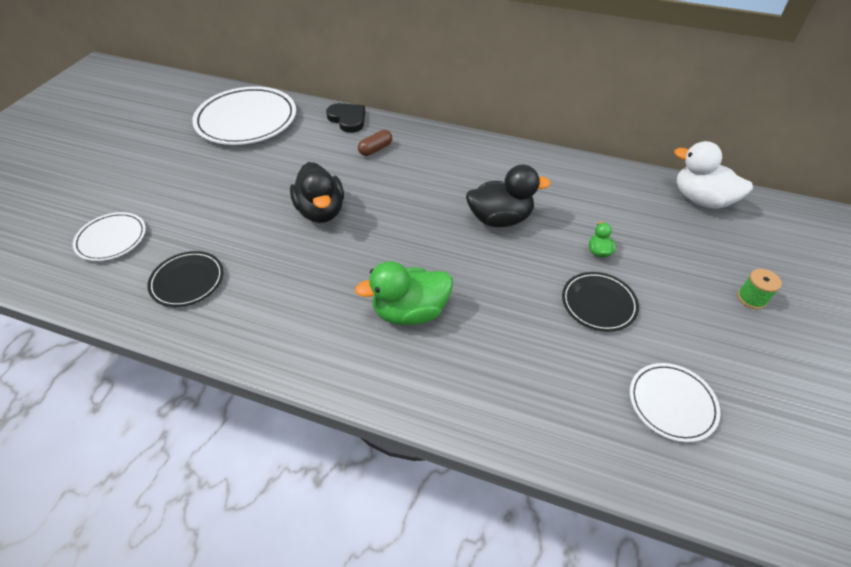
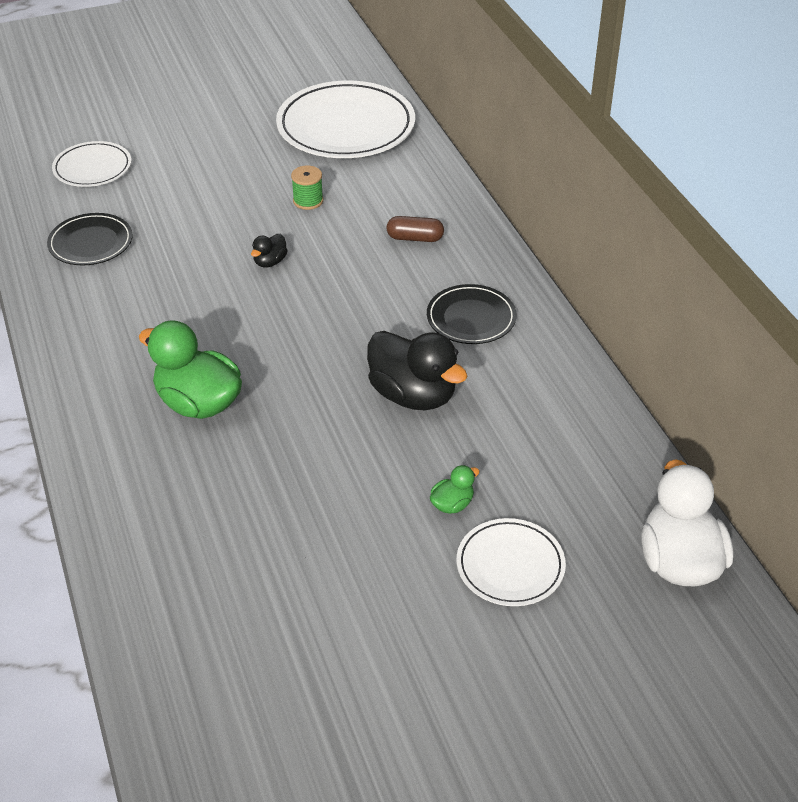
camera: 50 degrees right, 5 degrees down
(321, 211) = (270, 262): black duck -> black duck, size x0.46
(348, 119) = (440, 188): black heart -> none
(598, 303) = (361, 542): black plate -> black plate (471, 318)
(672, 403) = (269, 667): white plate -> white plate (510, 565)
(751, 298) = (525, 684): green spool -> green spool (308, 201)

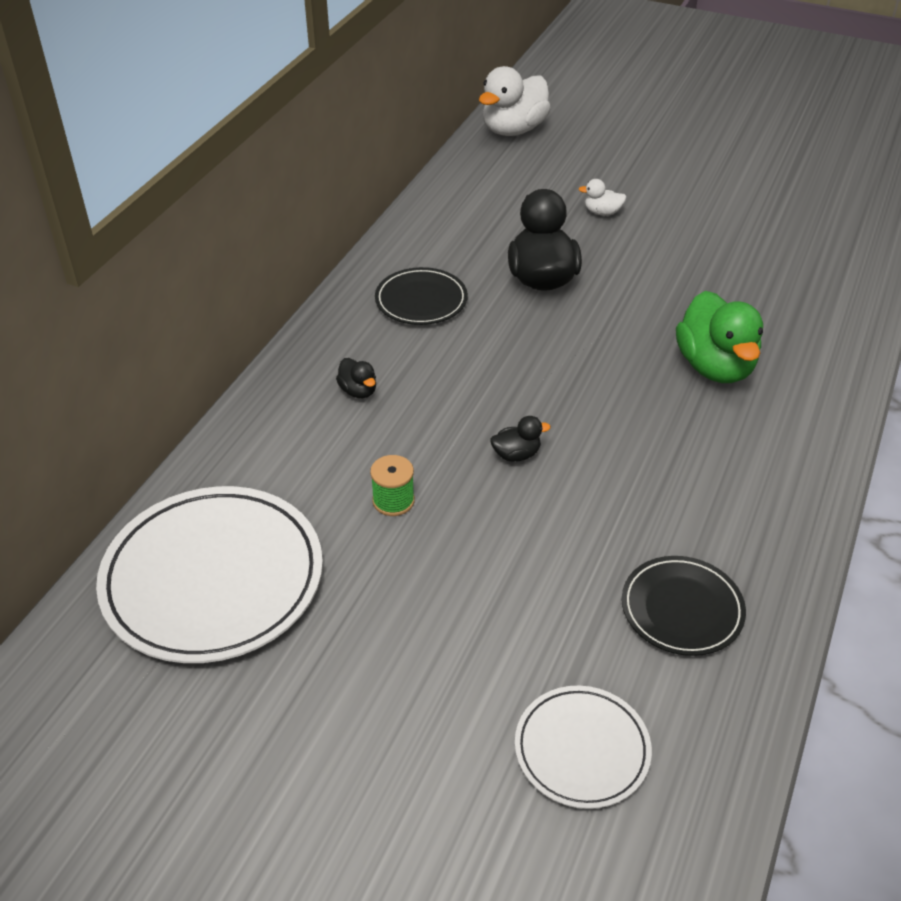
camera: 135 degrees left, 0 degrees up
(415, 238) = (358, 391): brown capsule -> black duck
(452, 504) = (602, 212): green duck -> white duck
(510, 565) = (608, 173): white plate -> none

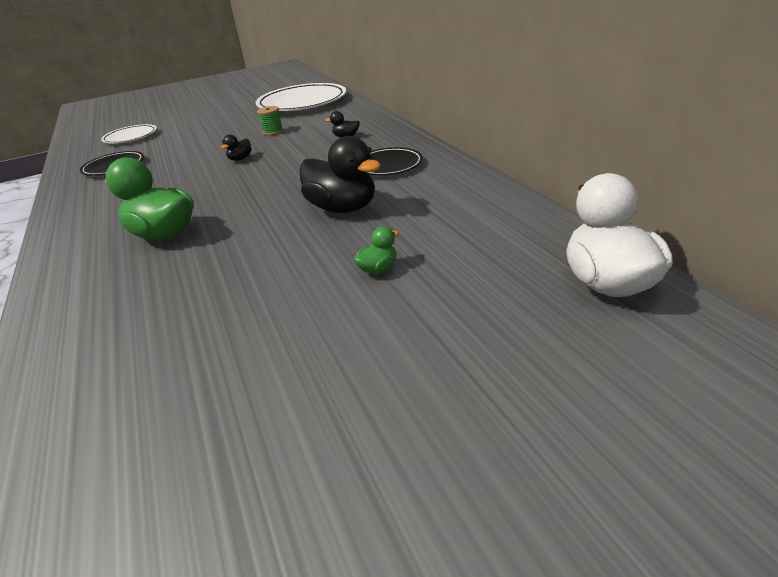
camera: 135 degrees right, 10 degrees down
(602, 212) = (378, 269): white duck -> green duck

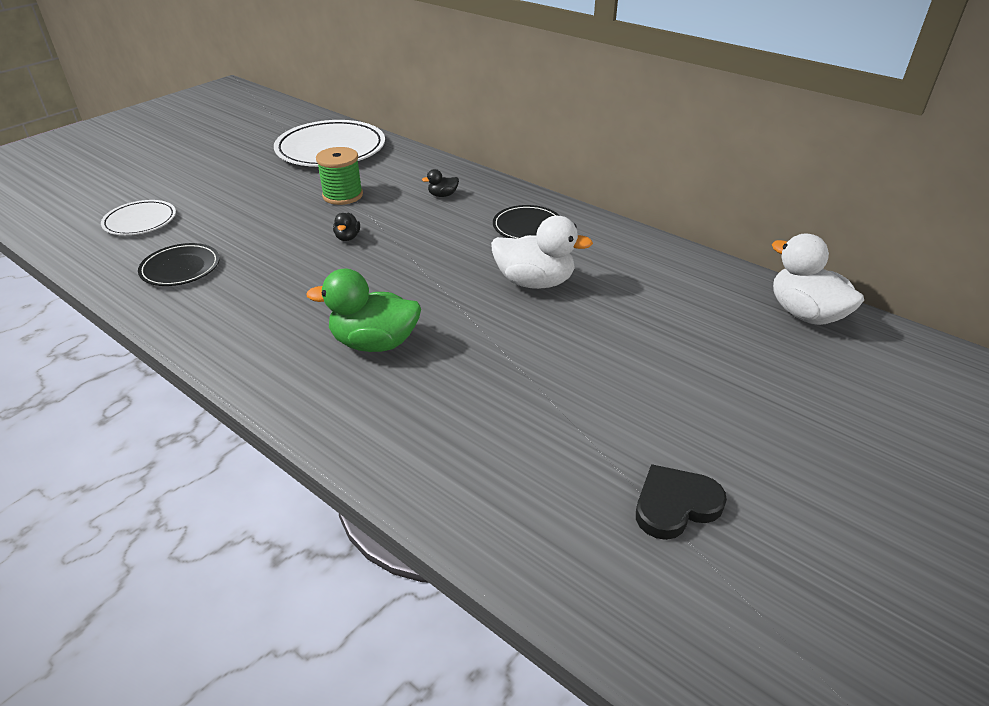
camera: 30 degrees left, 5 degrees up
(226, 452) = (675, 505): none -> black heart
(272, 131) = (342, 195): green spool -> green spool, size x1.62
(343, 208) = (535, 282): black duck -> white duck
(378, 269) = (631, 337): green duck -> none

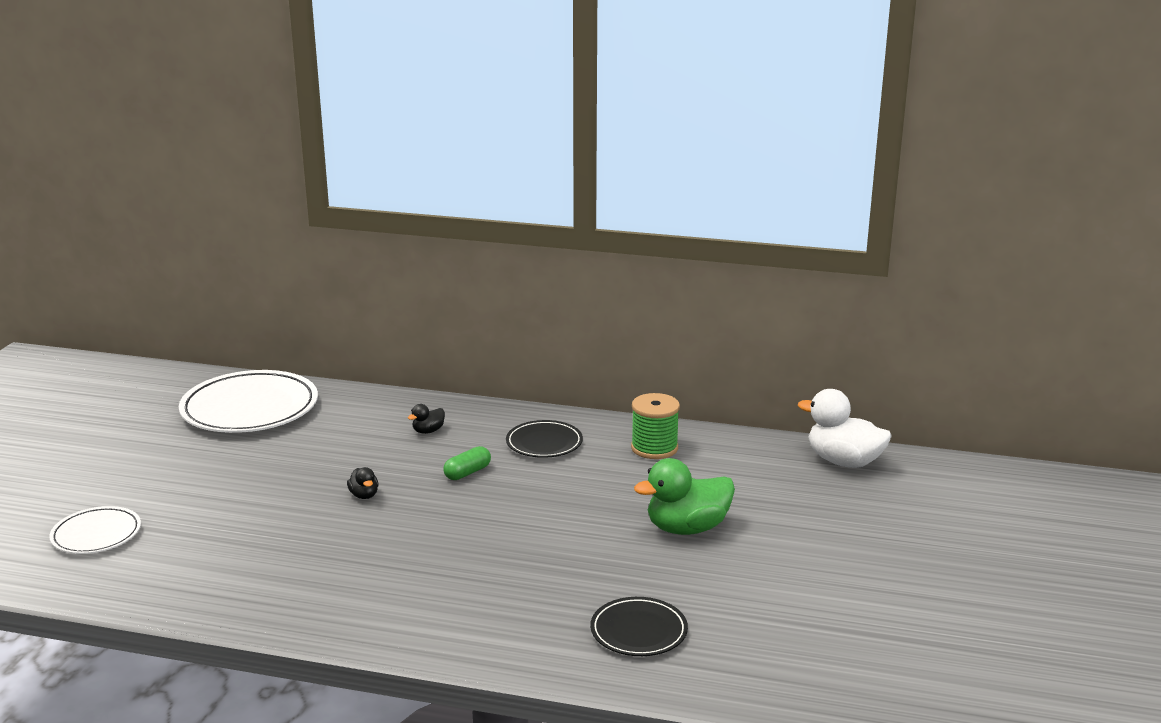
camera: 25 degrees left, 15 degrees down
(180, 268) = (204, 568): black plate -> black plate (638, 631)
(342, 195) = (315, 455): green spool -> green spool (654, 448)
(374, 343) = (486, 581): green duck -> green duck (687, 528)
(443, 238) = (467, 473): none -> green capsule
(535, 282) = (593, 492): white duck -> none
(675, 505) = (834, 625): black heart -> none

